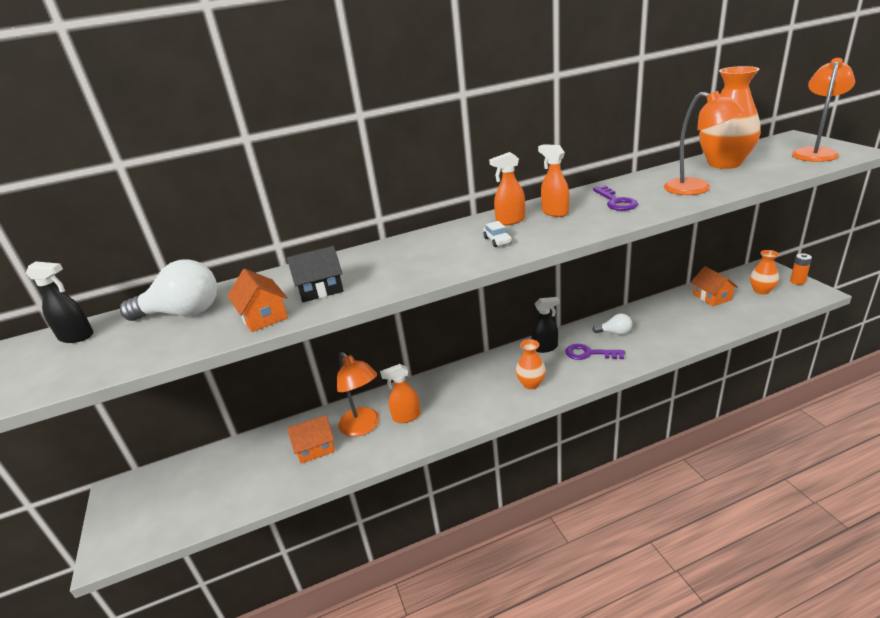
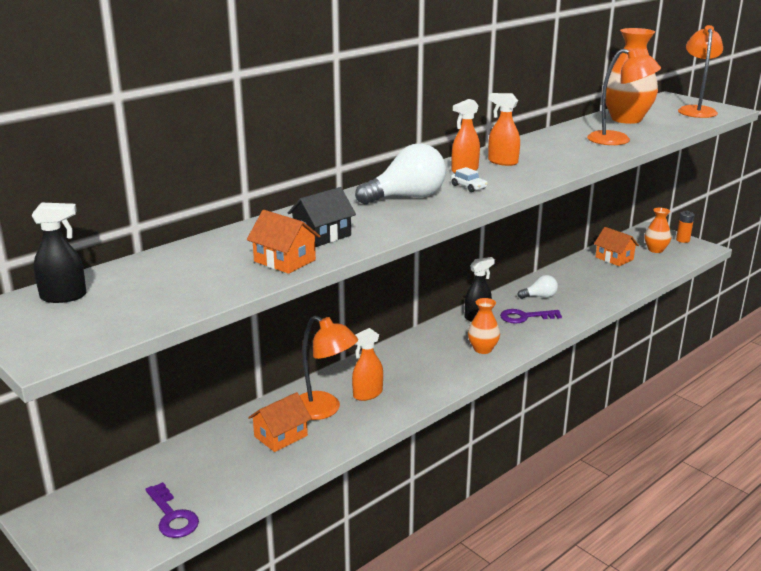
camera: 25 degrees left, 5 degrees down
(182, 313) = (179, 266): white light bulb -> white light bulb (406, 197)
(616, 201) = (553, 152): purple key -> purple key (172, 516)

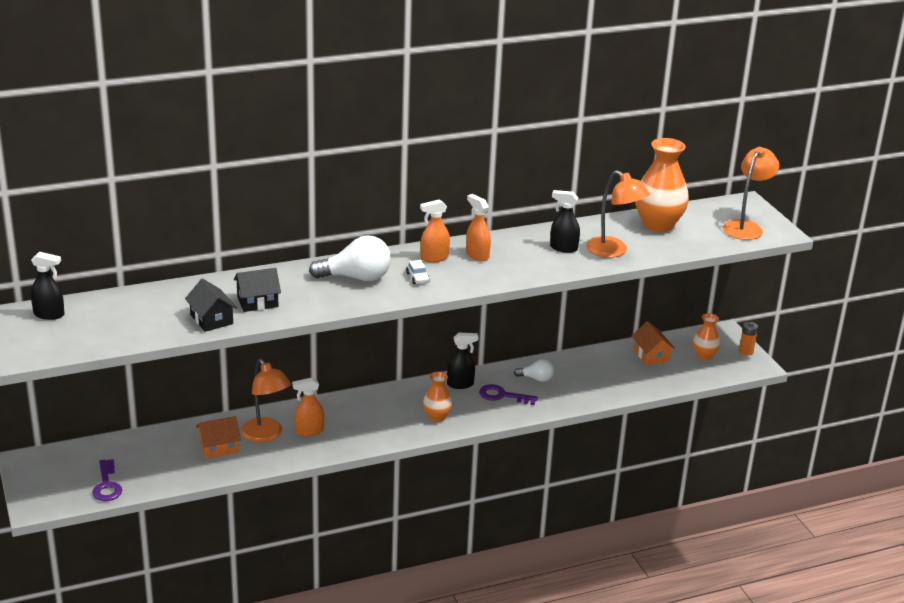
camera: 20 degrees right, 5 degrees up
(284, 261) = (211, 319): orange house -> black house
(572, 145) = (563, 248): none -> black spray bottle

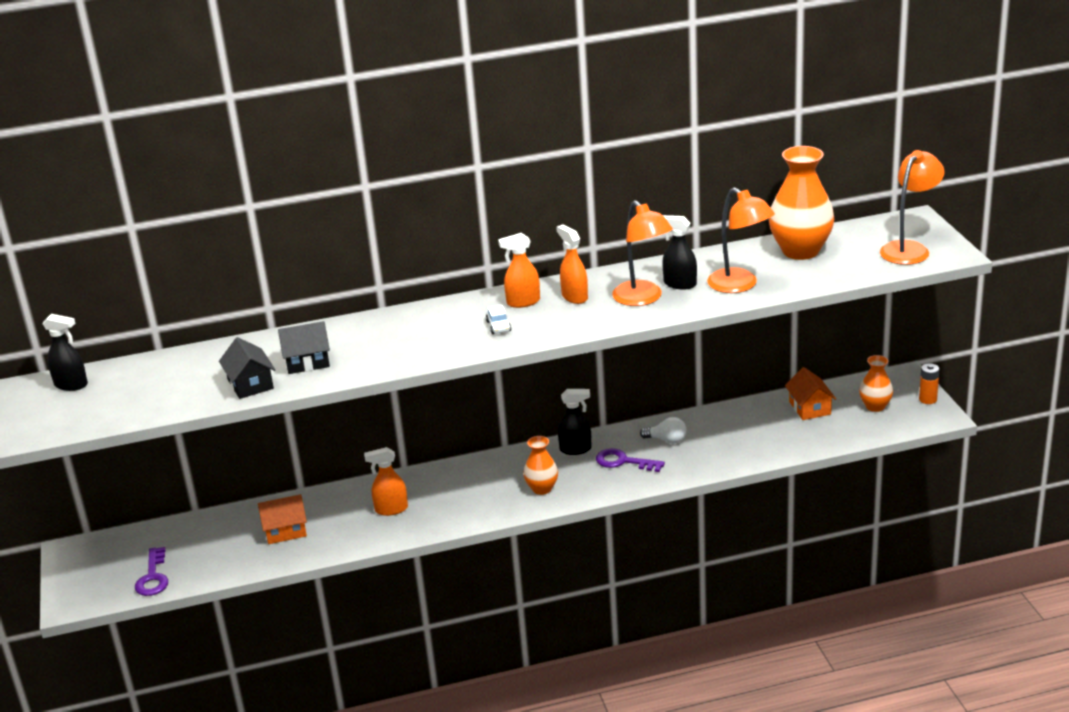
camera: 10 degrees right, 0 degrees up
(266, 435) = (341, 515): orange lamp -> orange lamp (643, 299)
(356, 277) = (427, 329): white light bulb -> none

